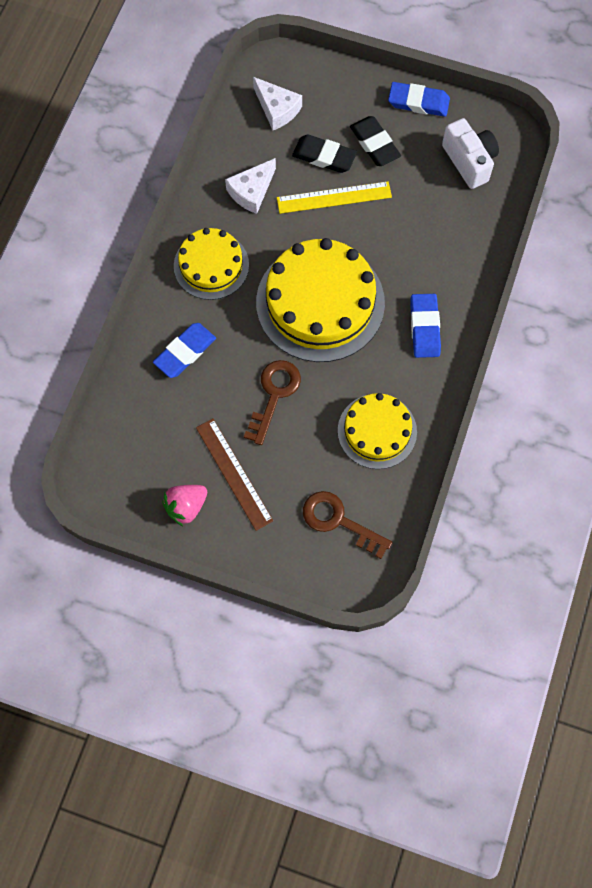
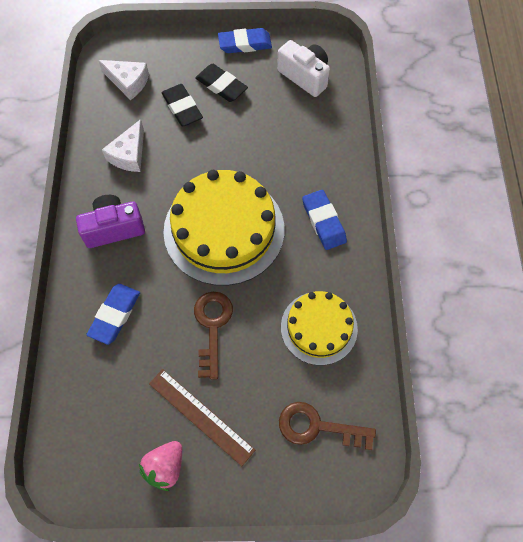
camera: 20 degrees left, 5 degrees down
(211, 265) = (114, 228): yellow cake -> purple camera
(324, 156) = (182, 108): black eraser -> black eraser turned 60 degrees clockwise
(334, 198) = (203, 138): yellow ruler -> none

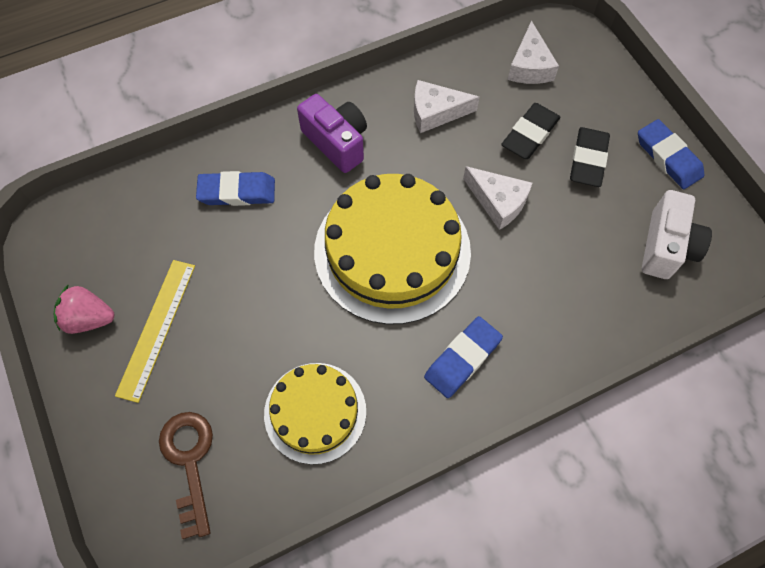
camera: 65 degrees right, 0 degrees up
(200, 416) = (156, 328): brown ruler -> yellow ruler
(212, 327) = (265, 293): brown key -> none
(222, 150) = (498, 202): none -> white cheese

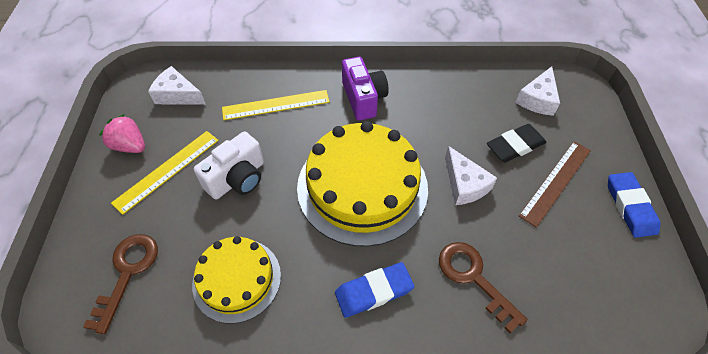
camera: 25 degrees right, 10 degrees down
(237, 192) = (276, 105): blue eraser -> yellow ruler
(436, 112) = (447, 105): white cheese -> white cheese (177, 95)
(552, 300) = (473, 278): none -> brown key
(588, 160) = (556, 182): black eraser -> brown ruler
(666, 246) = (598, 278): white camera -> white camera (237, 178)

